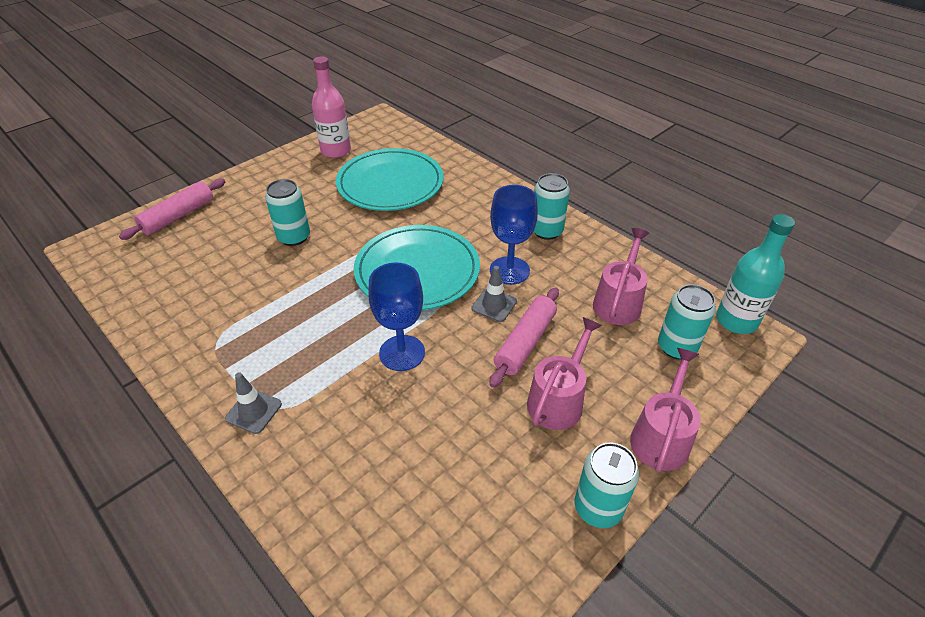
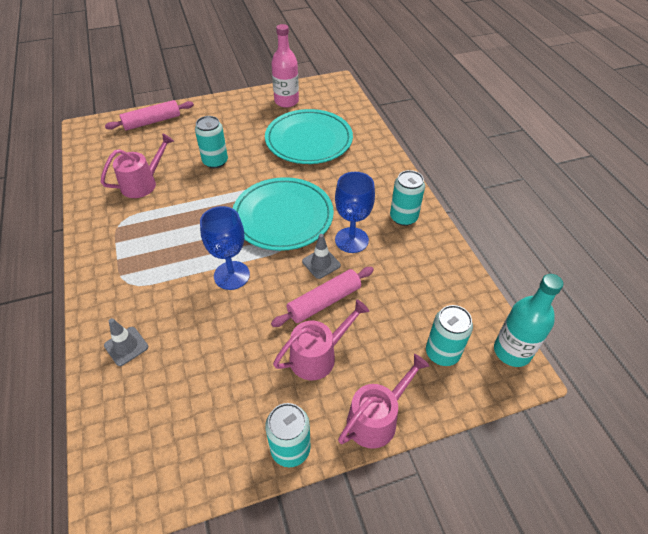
camera: 25 degrees right, 5 degrees up
(253, 411) = (113, 279): grey traffic cone -> grey traffic cone (126, 346)
(618, 302) = (420, 297): pink watering can -> pink watering can (143, 183)

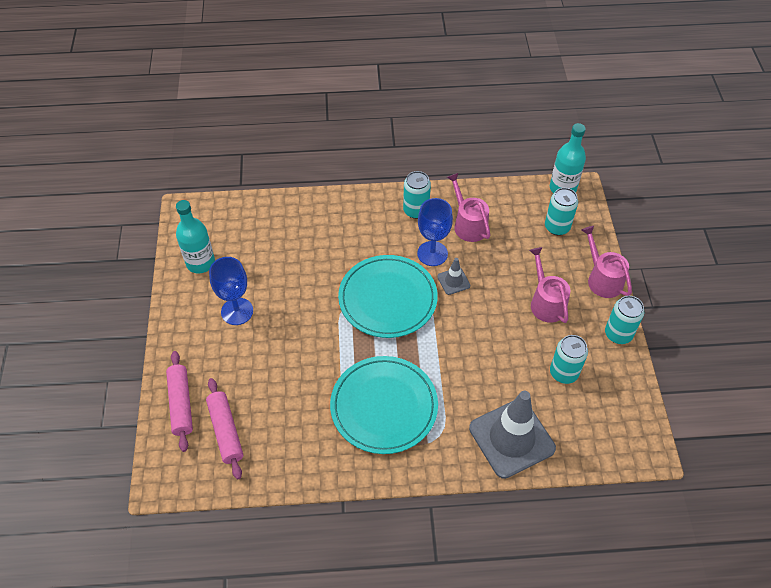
camera: 75 degrees left, 5 degrees up
(126, 346) = (511, 438): grey traffic cone -> grey traffic cone, size x2.23
(143, 183) = (297, 418): pink watering can -> pink watering can (468, 225)
(215, 161) = (284, 345): turquoise can -> turquoise can (563, 372)
(231, 275) = (450, 350): blue goblet -> blue goblet (237, 311)
(286, 101) = (200, 263): pink bottle -> turquoise bottle
(309, 140) = (280, 256): turquoise plate -> turquoise plate (384, 406)
(324, 301) = (495, 288): pink rolling pin -> pink rolling pin (225, 431)

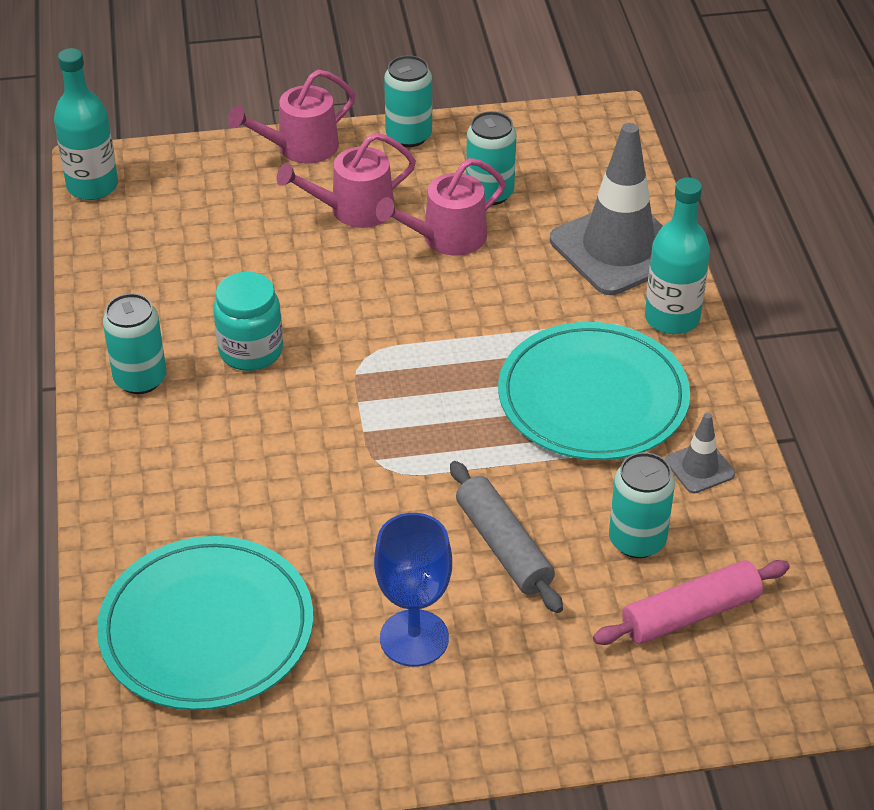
camera: 95 degrees left, 10 degrees down
(181, 404) = (648, 697): pink rolling pin -> none
(200, 263) = (287, 727): turquoise bottle -> turquoise bottle (672, 318)
(285, 353) = (504, 546): none -> grey rolling pin
(387, 299) = (362, 407): turquoise plate -> turquoise plate (207, 629)
(432, 253) = (251, 351): blue goblet -> turquoise jar
(453, 281) = (315, 321): grey traffic cone -> grey traffic cone (699, 468)
(468, 225) = (179, 305): pink watering can -> pink watering can (447, 238)
(557, 227) = (186, 194): turquoise can -> turquoise can (637, 540)

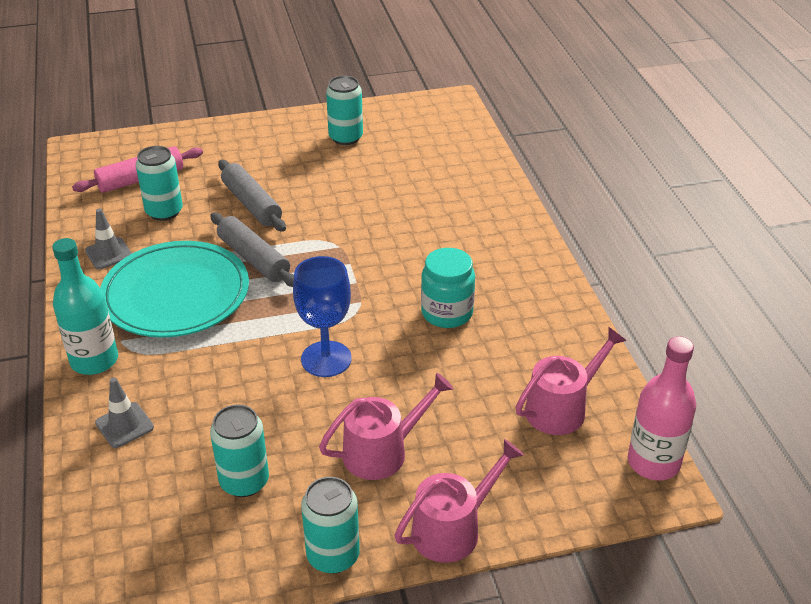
camera: 175 degrees right, 5 degrees down
(92, 186) = (653, 462): turquoise bottle -> pink bottle
(140, 379) = (526, 288): turquoise can -> turquoise can (345, 137)
(207, 629) = (429, 159): turquoise plate -> none
(414, 638) = (307, 161): blue goblet -> blue goblet (326, 359)
(447, 238) = (288, 426): pink watering can -> pink watering can (561, 408)
(495, 446) = (253, 258): none -> grey rolling pin
(618, 248) = (124, 425): grey traffic cone -> grey traffic cone, size x0.45

